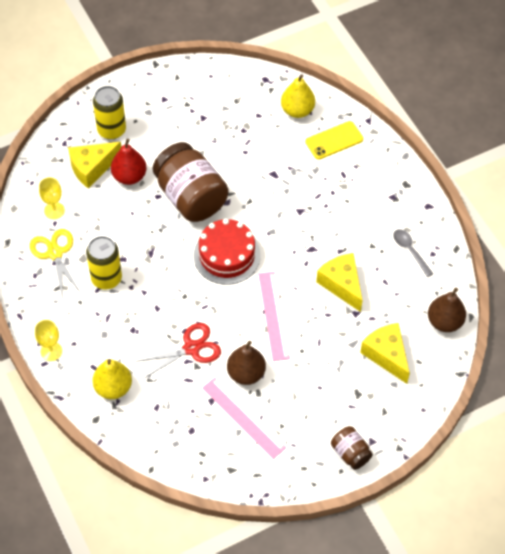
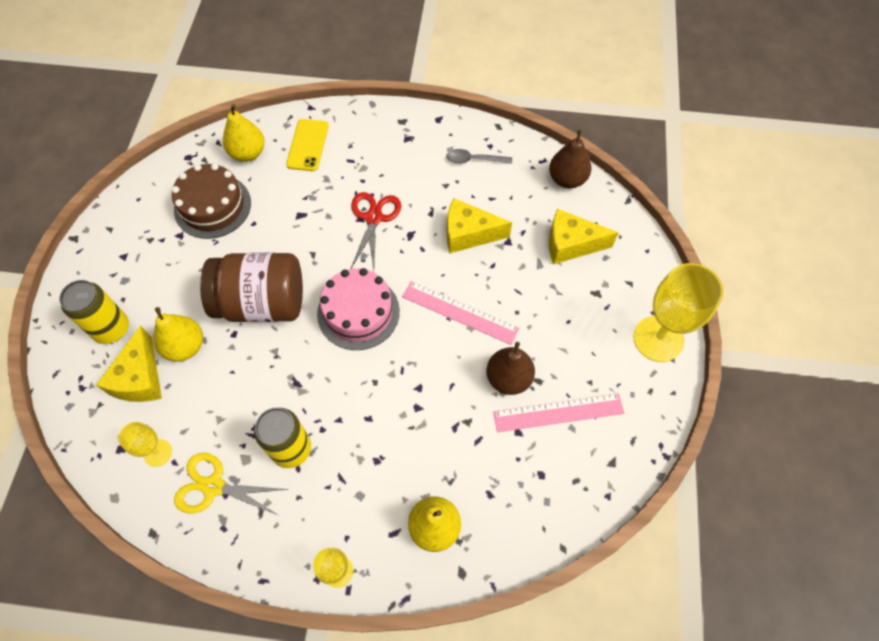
camera: 55 degrees left, 5 degrees up
(129, 176) = (185, 346): red pear -> yellow pear
(191, 348) = (442, 413): red scissors -> red scissors (374, 218)
(227, 255) = (358, 312): red cake -> pink cake
(239, 120) = (212, 206): none -> brown cake
(350, 453) = (658, 339): brown jar -> yellow goblet

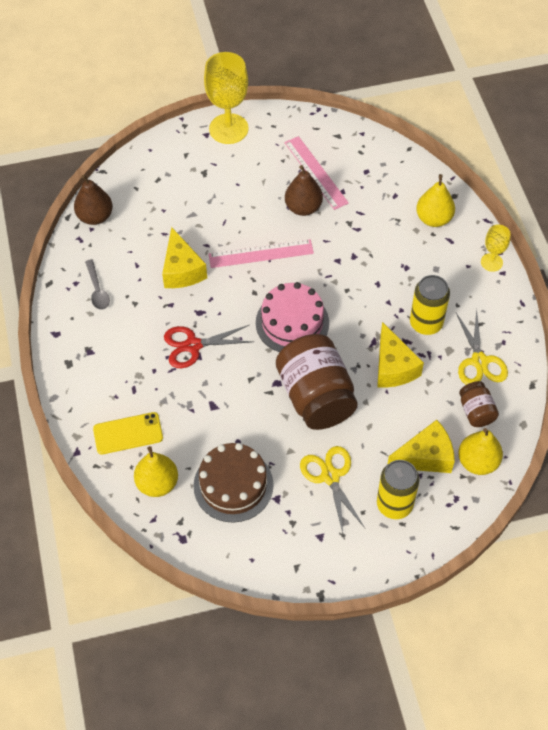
camera: 110 degrees left, 5 degrees down
(158, 453) = (476, 411): yellow goblet -> brown jar
(173, 285) = (330, 476): none -> yellow scissors
(185, 346) = (382, 436): yellow pear -> yellow pear (477, 462)
(460, 312) = (261, 254): pink ruler -> pink ruler turned 75 degrees clockwise
(571, 244) = (164, 198): yellow cheese -> yellow cheese (393, 367)

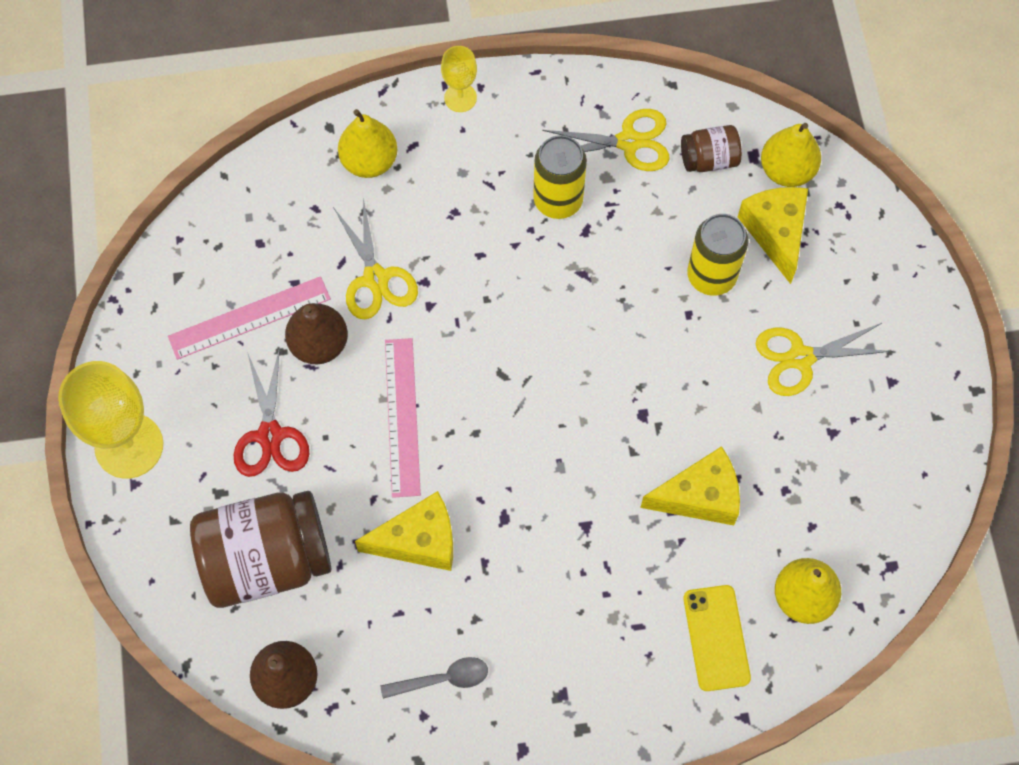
camera: 85 degrees left, 10 degrees up
(193, 345) = (566, 532): red scissors -> red scissors (270, 435)
(233, 485) = (809, 490): brown cake -> none
(292, 322) = (538, 383): pink cake -> none
(316, 396) = (670, 363): brown jar -> brown jar (266, 559)
(351, 231) = (375, 278): none -> yellow scissors
(393, 367) = (629, 253): yellow cheese -> yellow cheese (699, 496)
(394, 504) = (846, 281): yellow can -> yellow can (711, 275)

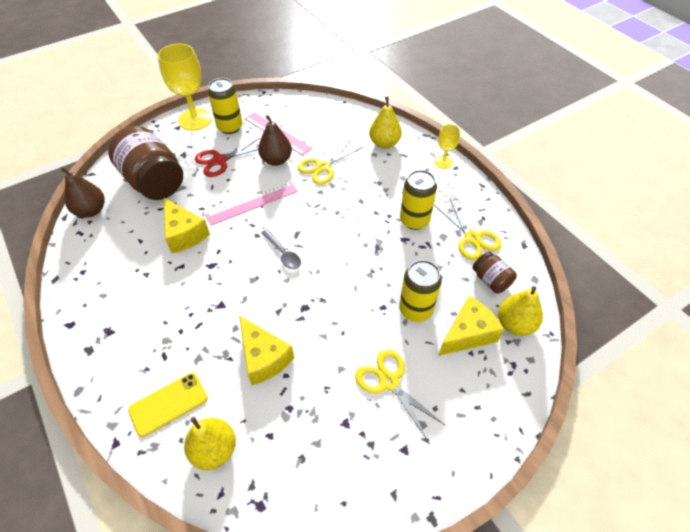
camera: 65 degrees right, 15 degrees down
(186, 391) = (230, 127): none -> yellow can
(442, 679) = (106, 272): grey spoon -> grey spoon (283, 253)

